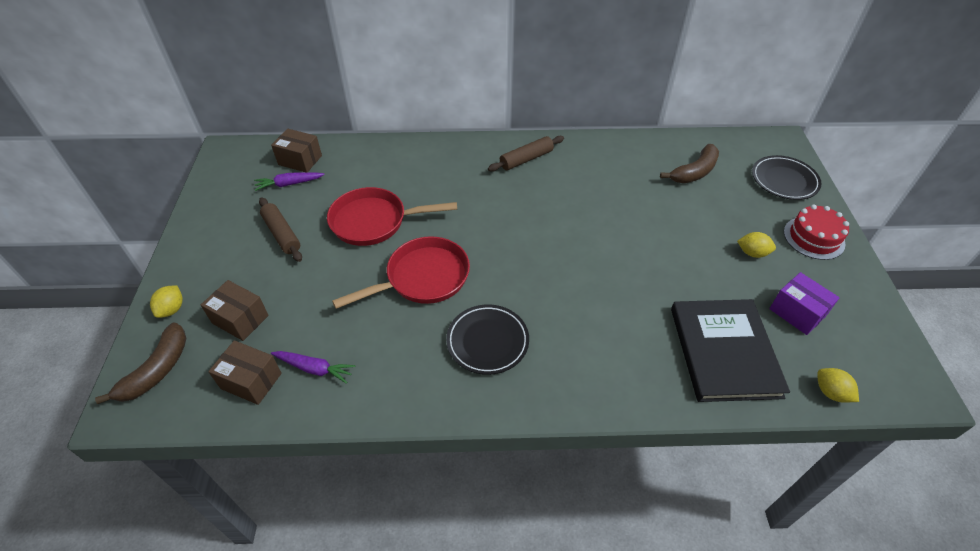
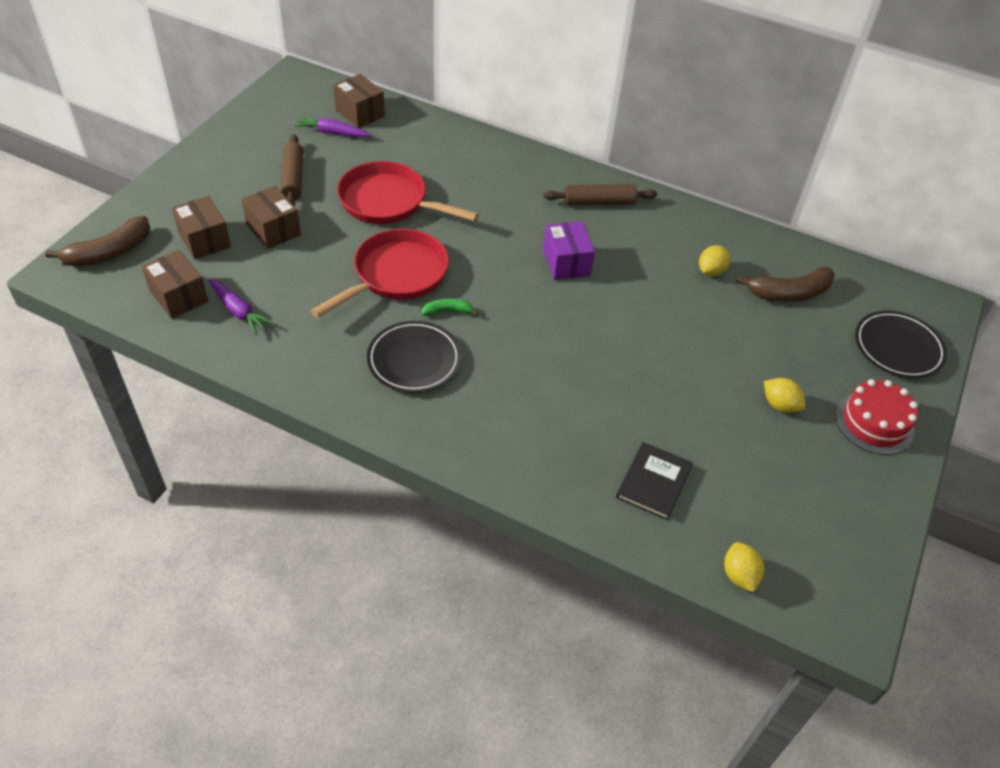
camera: 25 degrees right, 0 degrees up
(172, 309) = (153, 206): yellow lemon -> yellow lemon (711, 271)
(295, 284) = (273, 229): none -> brown box
(423, 278) = (396, 275): red pan -> red pan turned 45 degrees counterclockwise
(483, 289) = (447, 311): none -> green banana
(724, 351) = (653, 482): black book -> black book, size x0.53
(797, 312) = (776, 485): purple box -> purple box (566, 262)

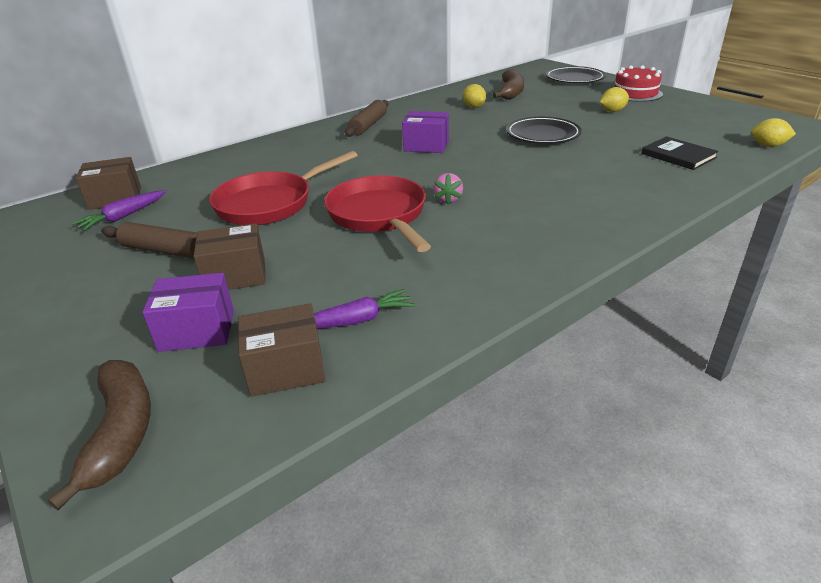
camera: 60 degrees left, 15 degrees down
(204, 240) = (197, 330): brown box -> purple box
(414, 360) = (503, 224): black plate -> black plate (542, 135)
(447, 311) = (448, 199): green banana -> pink strawberry

